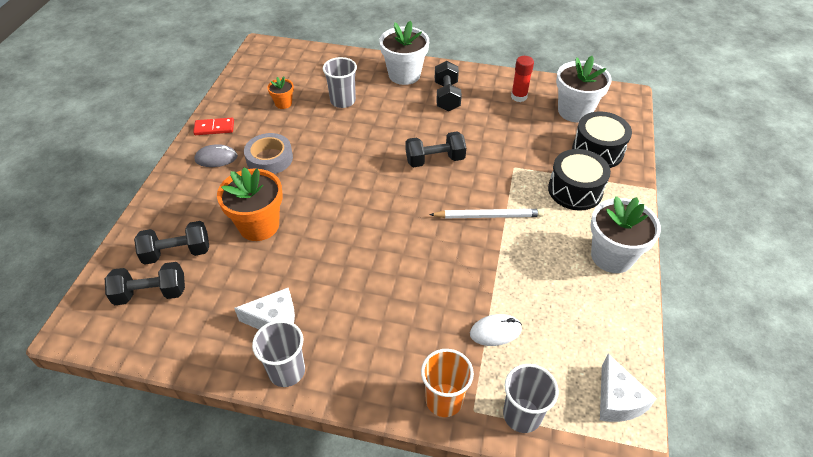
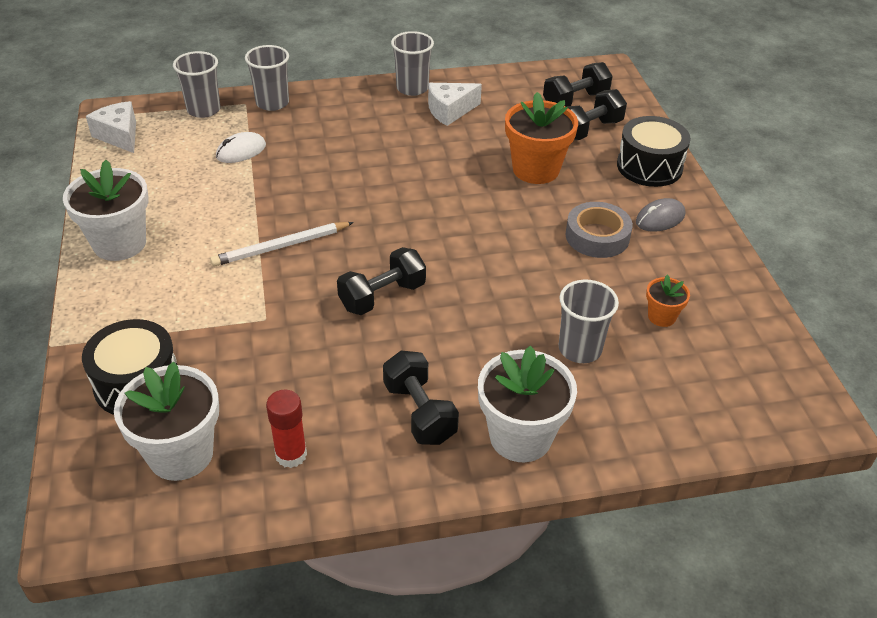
camera: 155 degrees right, 5 degrees down
(214, 128) = (709, 253): red domino -> none
(444, 400) = (272, 103): orange cup -> grey cup
(575, 190) = (170, 310): black drum -> black drum (649, 166)

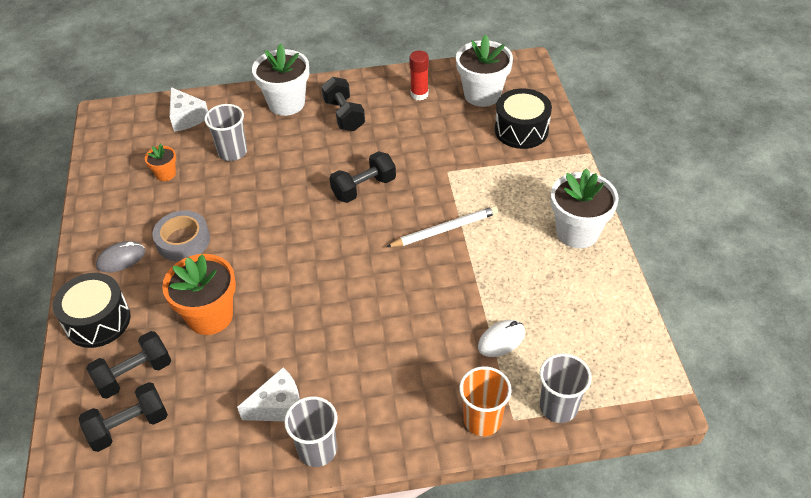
camera: 175 degrees left, 5 degrees up
(119, 136) = (635, 363): white cheese -> white cheese (187, 117)
(272, 103) = (482, 420): grey cup -> orange cup

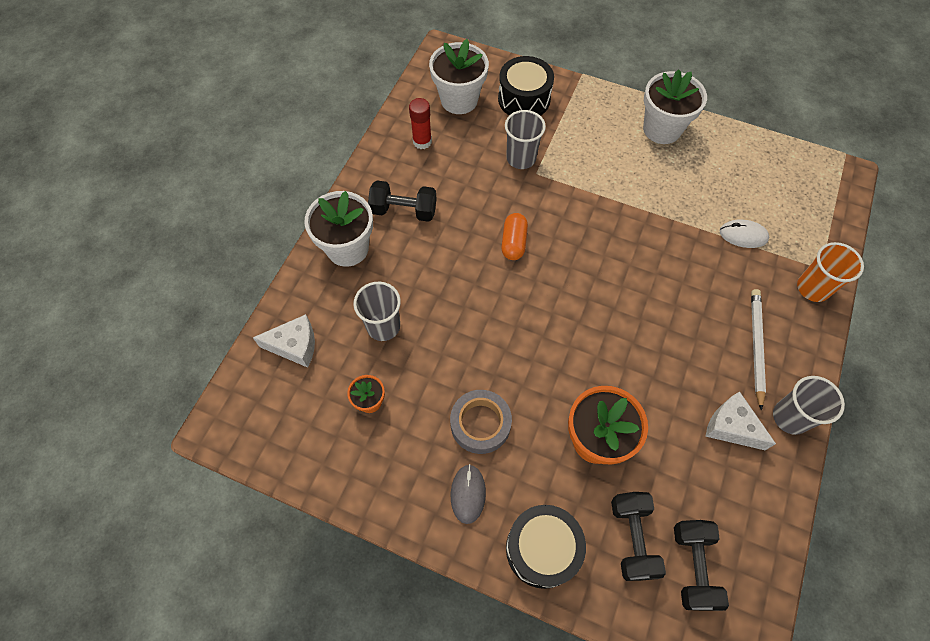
camera: 60 degrees left, 15 degrees up
(279, 406) = (731, 427): white cheese -> white cheese turned 60 degrees counterclockwise
(364, 188) = (513, 242): black dumbbell -> orange capsule
(444, 230) = (604, 211): white pencil -> white pencil (756, 347)
(501, 340) = (743, 235): white mouse -> white mouse turned 75 degrees counterclockwise
(558, 407) = (823, 235): grey cup -> grey cup (521, 158)

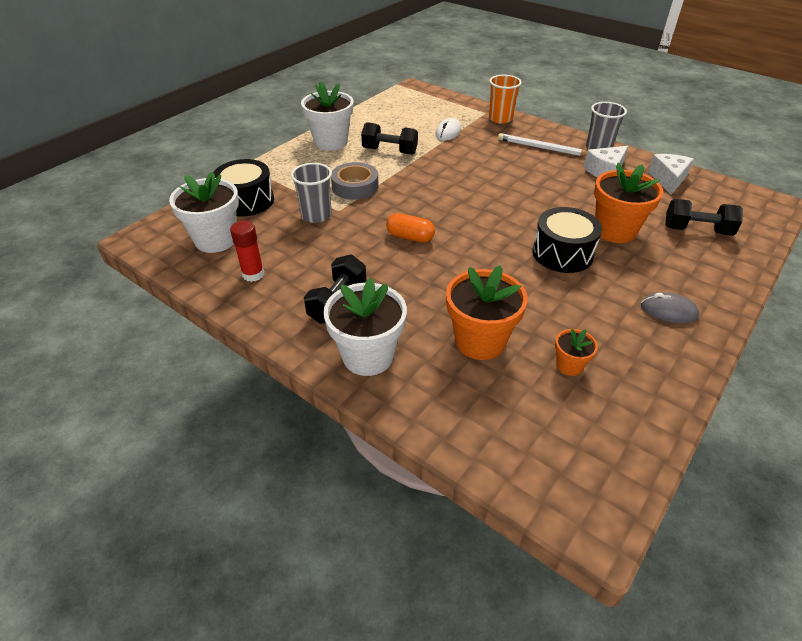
camera: 75 degrees left, 20 degrees down
(295, 346) = (489, 424): white cheese -> white cheese (668, 179)
(383, 326) = (480, 341): grey cup -> orange flower pot
(480, 424) = (598, 291): grey tape -> grey tape (355, 186)
(542, 549) = (713, 277): black drum -> black drum (562, 253)
(693, 566) = (714, 209): black dumbbell -> black dumbbell (390, 151)

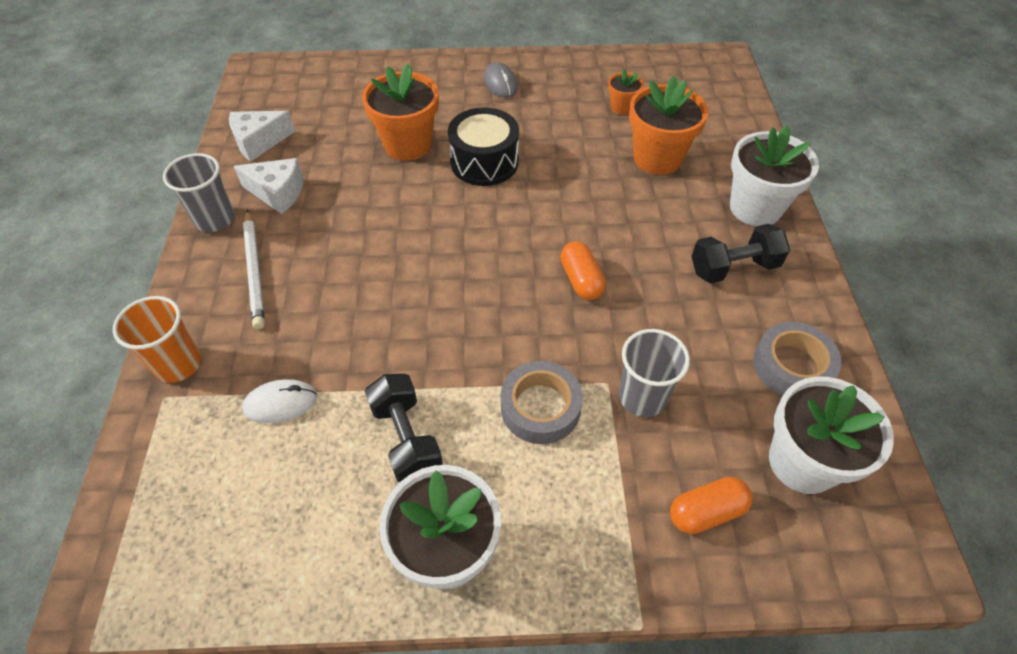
camera: 130 degrees left, 10 degrees up
(247, 201) = (706, 512): black drum -> orange capsule
(253, 274) = (792, 366): red glue stick -> grey tape
(697, 230) = (355, 99): black dumbbell -> none

